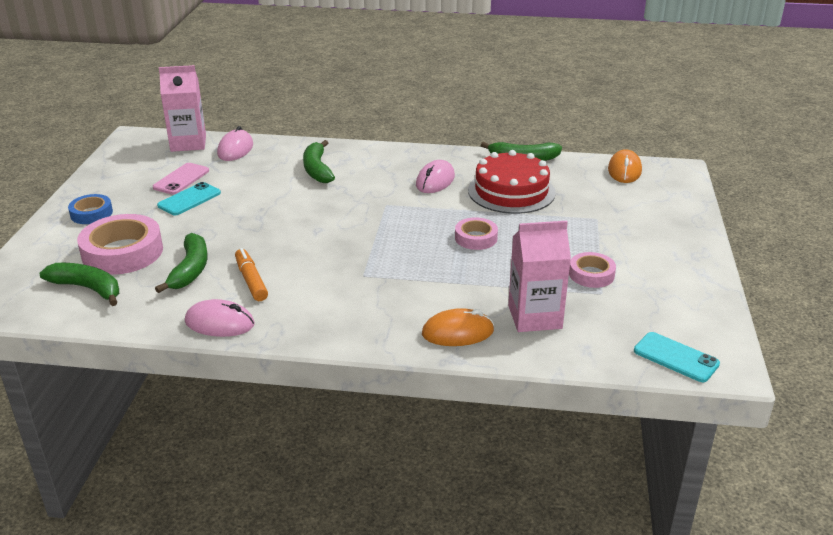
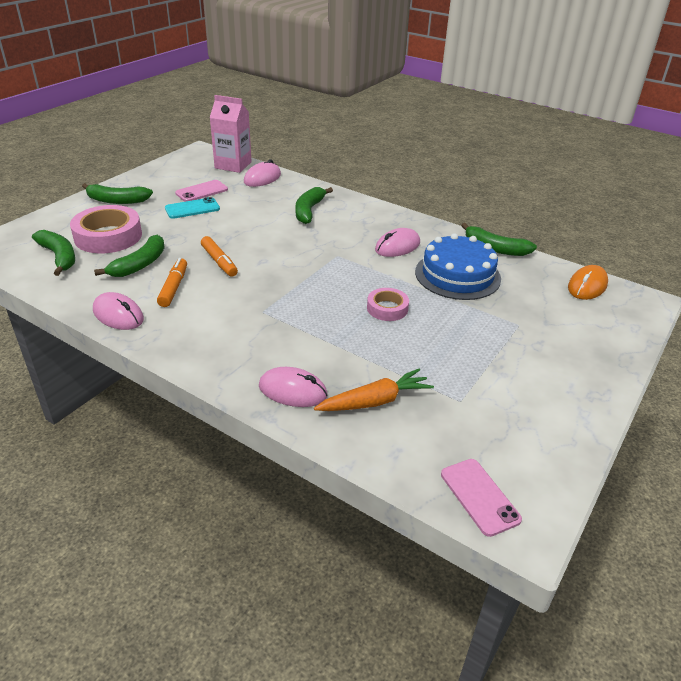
camera: 25 degrees right, 5 degrees up
(91, 213) = (117, 201): blue tape -> green banana
(273, 243) = (219, 261): none -> orange marker
(457, 332) = (292, 391): orange mouse -> pink mouse
(511, 191) = (457, 275): red cake -> blue cake
(534, 317) = (374, 401): pink carton -> orange carrot
(591, 274) = (465, 378): pink tape -> none
(676, 357) = (479, 496): turquoise phone -> pink phone

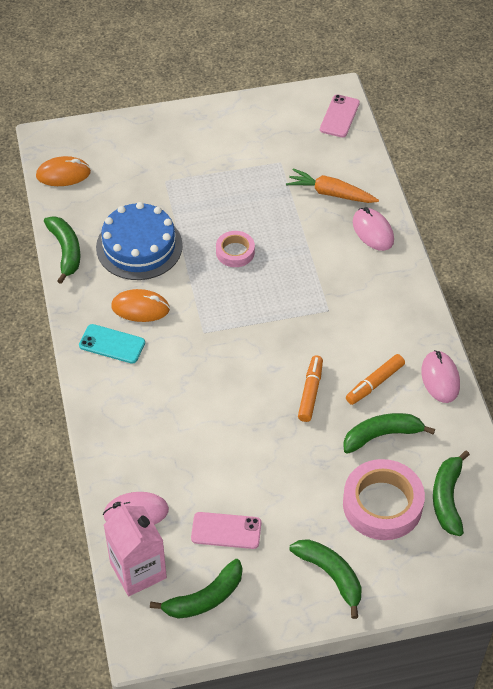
camera: 135 degrees left, 15 degrees up
(192, 209) = (264, 500): turquoise phone -> turquoise phone (112, 344)
(309, 211) = (155, 414): green banana -> green banana (205, 598)
(397, 246) = (140, 308): pink mouse -> orange mouse

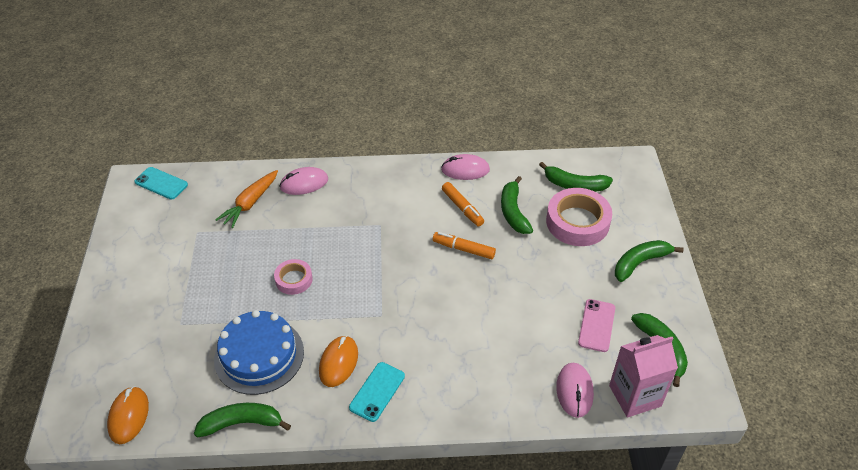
camera: 80 degrees left, 5 degrees down
(339, 116) = (161, 183): pink phone -> turquoise phone

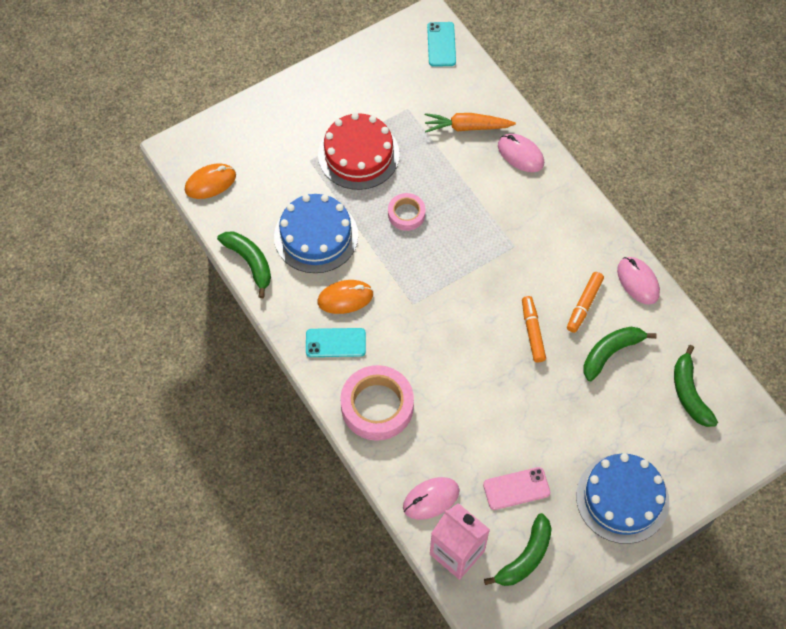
camera: 60 degrees right, 15 degrees up
(208, 285) = (358, 154): none -> red cake
(577, 222) = (638, 418): pink tape -> pink tape (377, 406)
(640, 263) = (622, 498): green banana -> blue cake

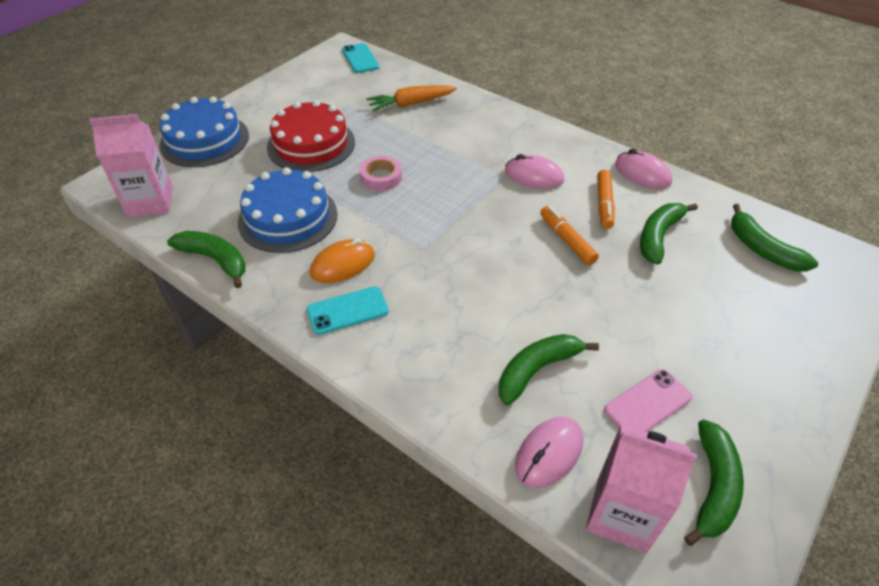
camera: 20 degrees left, 15 degrees down
(210, 183) = (150, 201): orange mouse -> pink carton
(377, 406) = (427, 363): pink tape -> none
(452, 437) = (537, 370): none -> green banana
(520, 154) = (472, 111): pink mouse -> pink mouse (534, 176)
(622, 498) = (775, 373): blue cake -> blue cake (204, 140)

